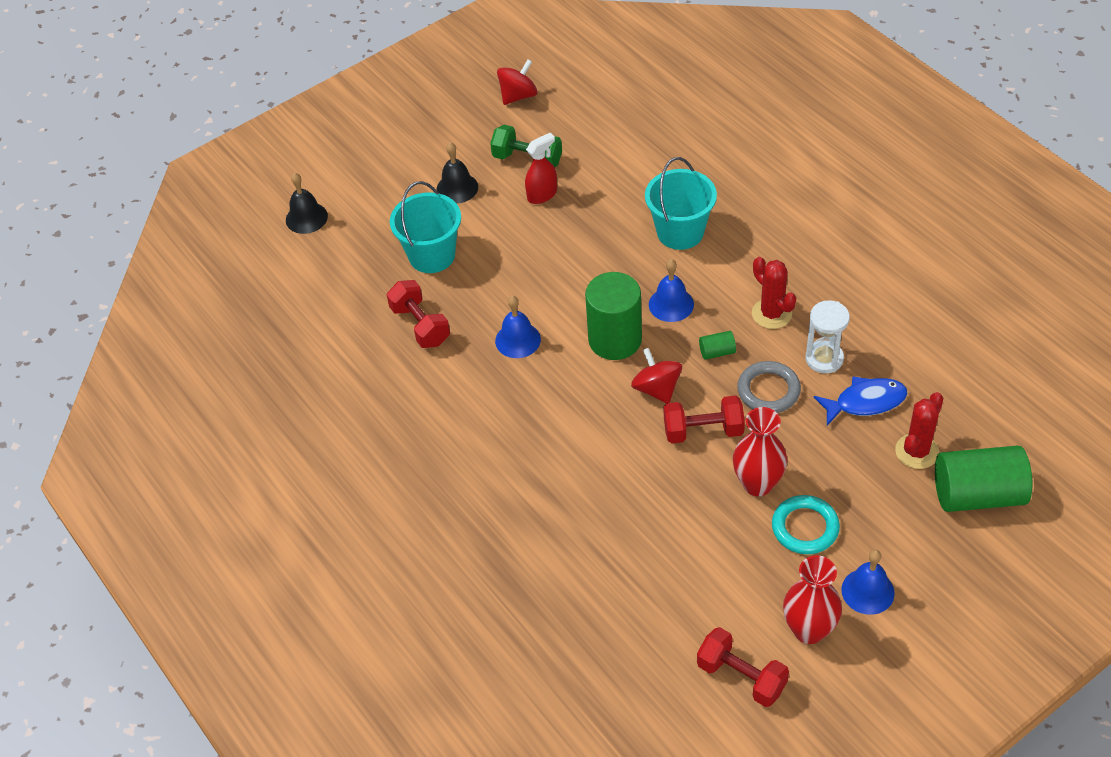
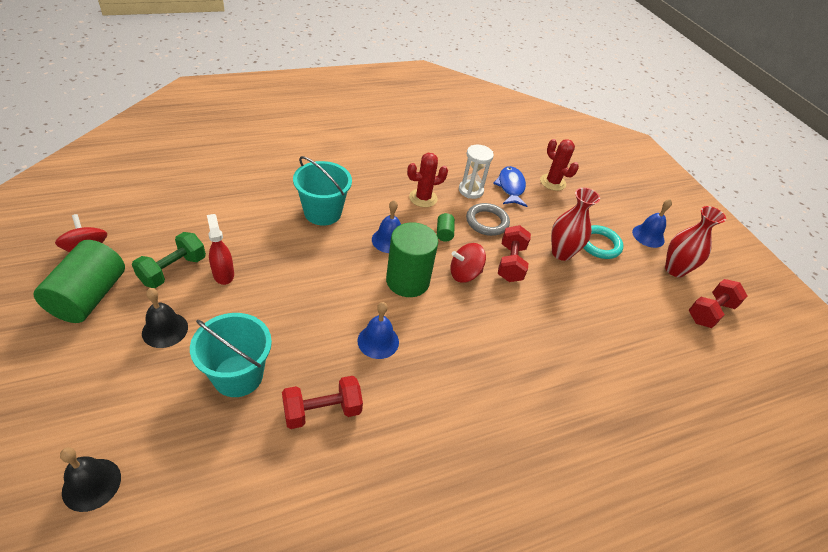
camera: 85 degrees left, 5 degrees down
(978, 495) = (587, 173): green cylinder -> green cylinder (89, 296)

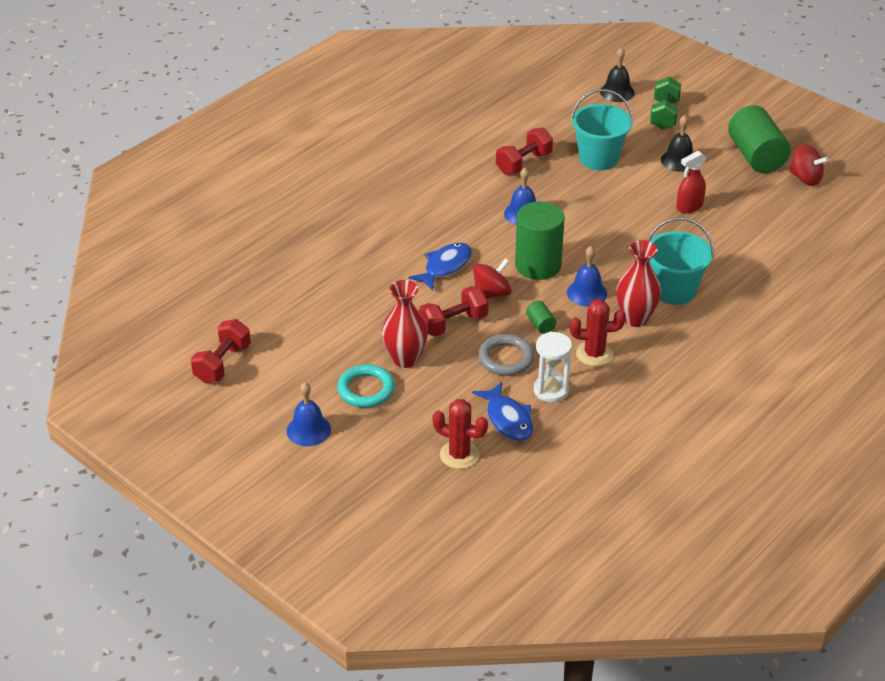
camera: 160 degrees right, 5 degrees down
(173, 270) = (728, 193): green dumbbell -> green dumbbell (664, 115)
(223, 274) = (689, 207): red spray bottle -> red spray bottle turned 105 degrees clockwise
(423, 198) = (594, 354): red cactus -> red cactus turned 45 degrees clockwise
(488, 317) = (445, 266): none -> blue fish
(510, 263) = (453, 324): red dumbbell -> red dumbbell turned 75 degrees clockwise
(675, 269) = (268, 398): red vase -> red vase (635, 318)

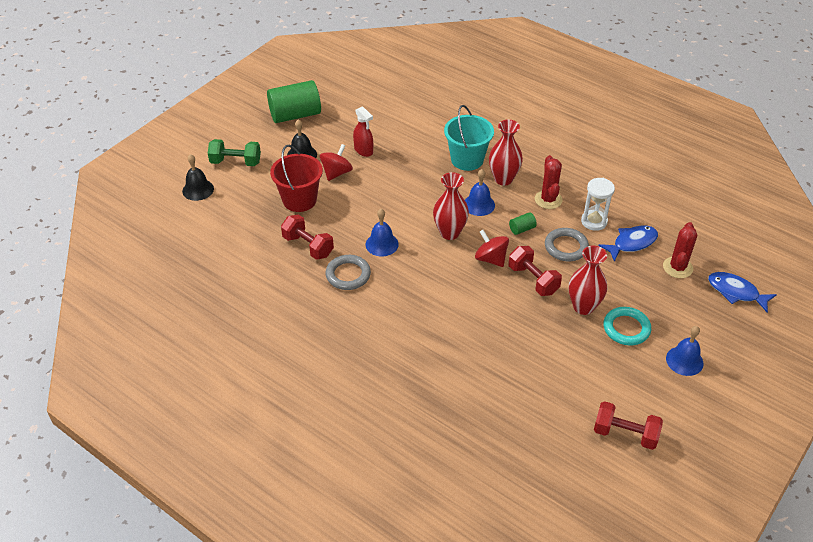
camera: 95 degrees left, 5 degrees up
(445, 266) = (461, 290): blue fish -> blue fish (736, 292)
(477, 189) = (348, 275): none -> grey ring
(538, 265) = (449, 233): green cylinder -> red vase
(598, 158) = (299, 200): turquoise bucket -> red bucket
(805, 178) = (323, 92): red spinning top -> red spinning top (336, 173)

